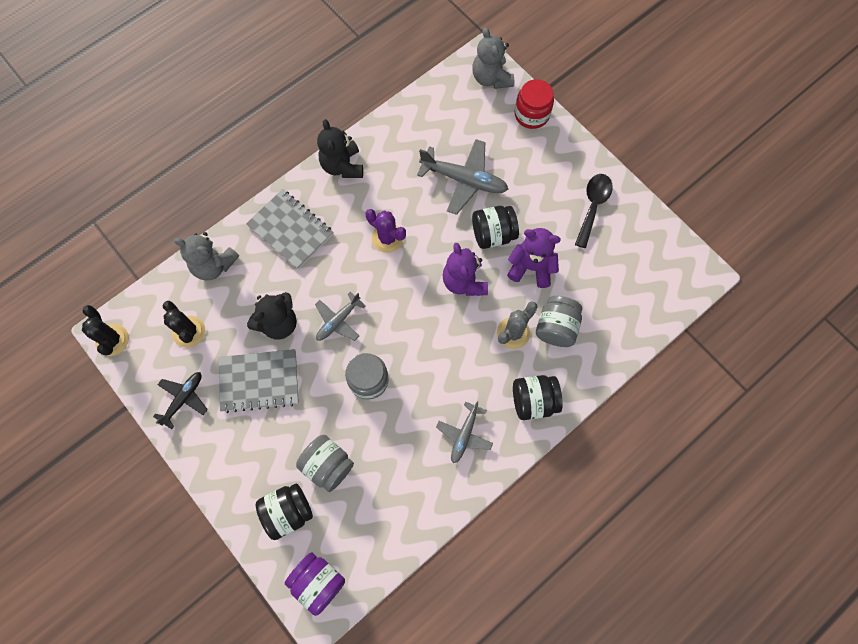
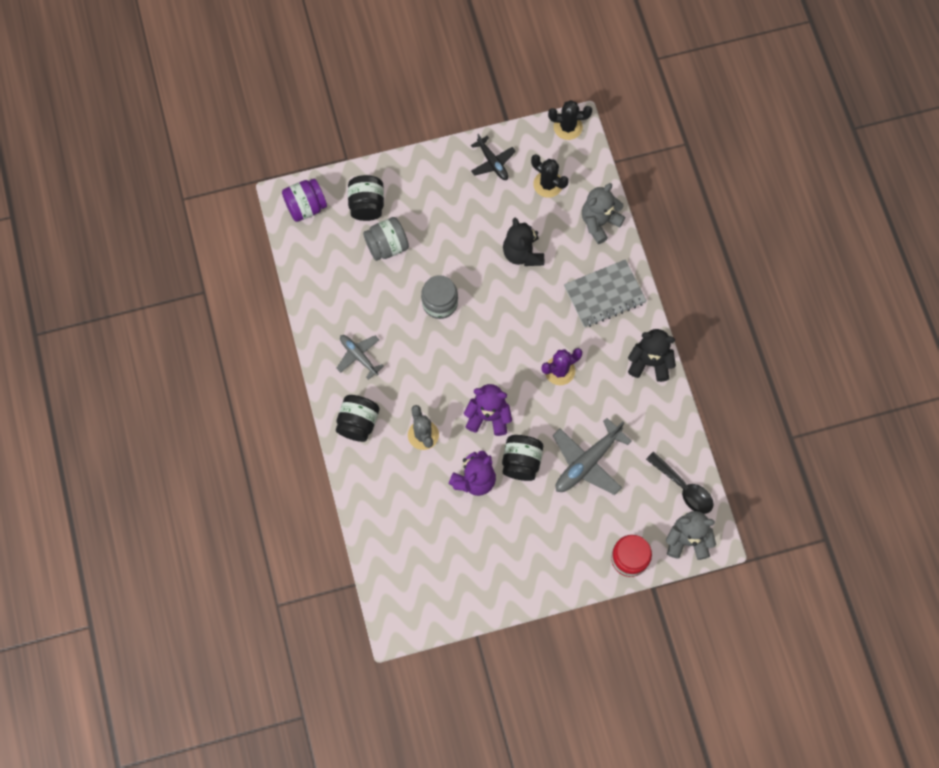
camera: 115 degrees right, 0 degrees up
(189, 332) = (548, 184): black cactus -> black cactus turned 45 degrees clockwise
(259, 381) = (479, 221): grey notebook -> none
(338, 321) = (502, 300): grey plane -> none
(556, 327) = (410, 472): grey jar -> none
(593, 206) = (507, 565): black spoon -> black spoon (683, 488)

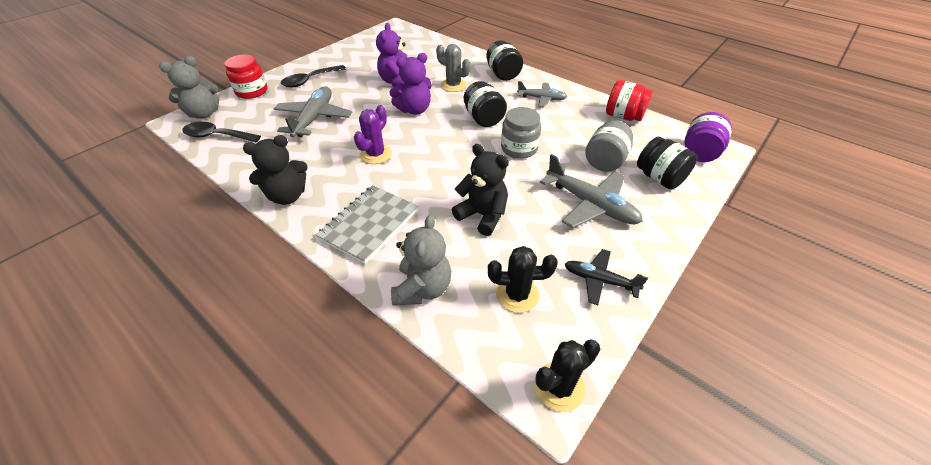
camera: 145 degrees right, 25 degrees down
(313, 284) = (623, 116): none -> red jar
(441, 215) = (590, 204): none -> grey plane
(521, 462) = (369, 100): black jar -> black jar (483, 119)
(562, 544) = (310, 80): none -> black spoon

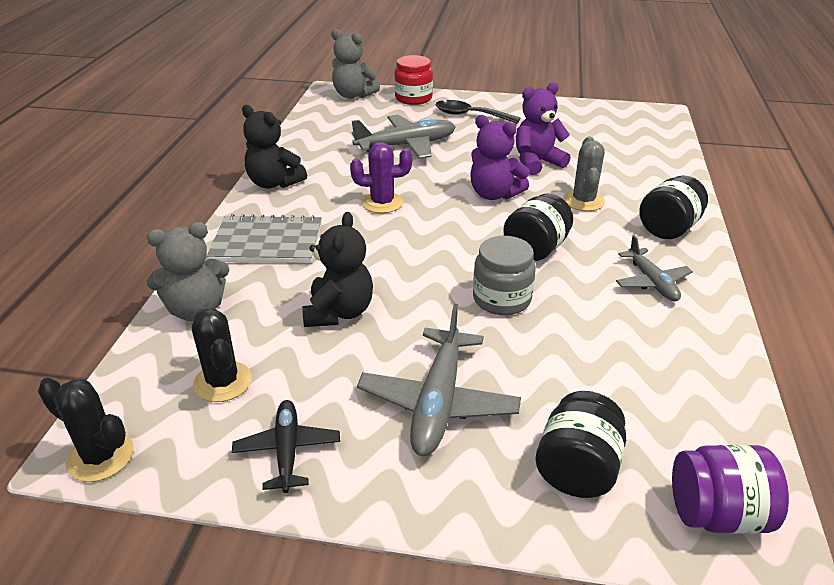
camera: 60 degrees right, 10 degrees down
(217, 136) = (327, 115): black spoon -> none
(605, 161) = (559, 391): grey jar -> none
(623, 116) = (715, 383): red jar -> none

